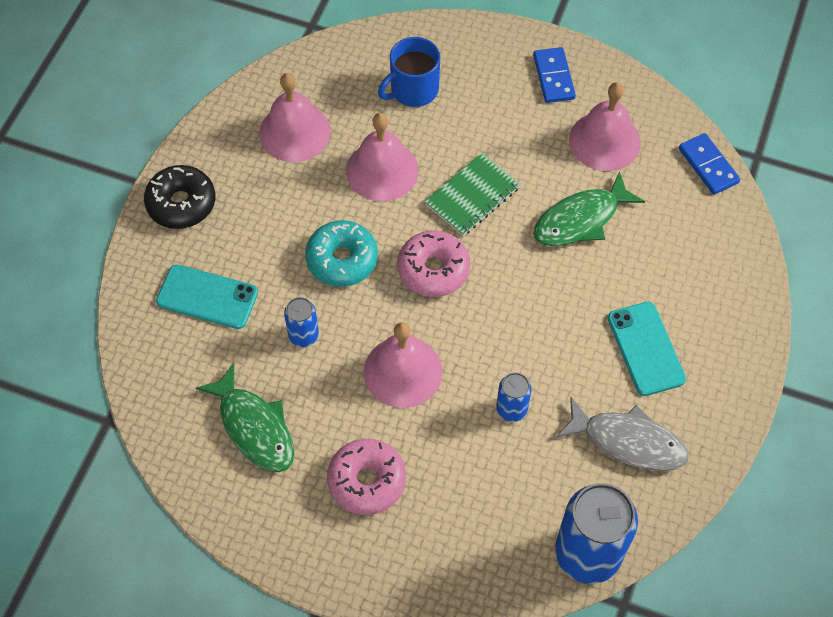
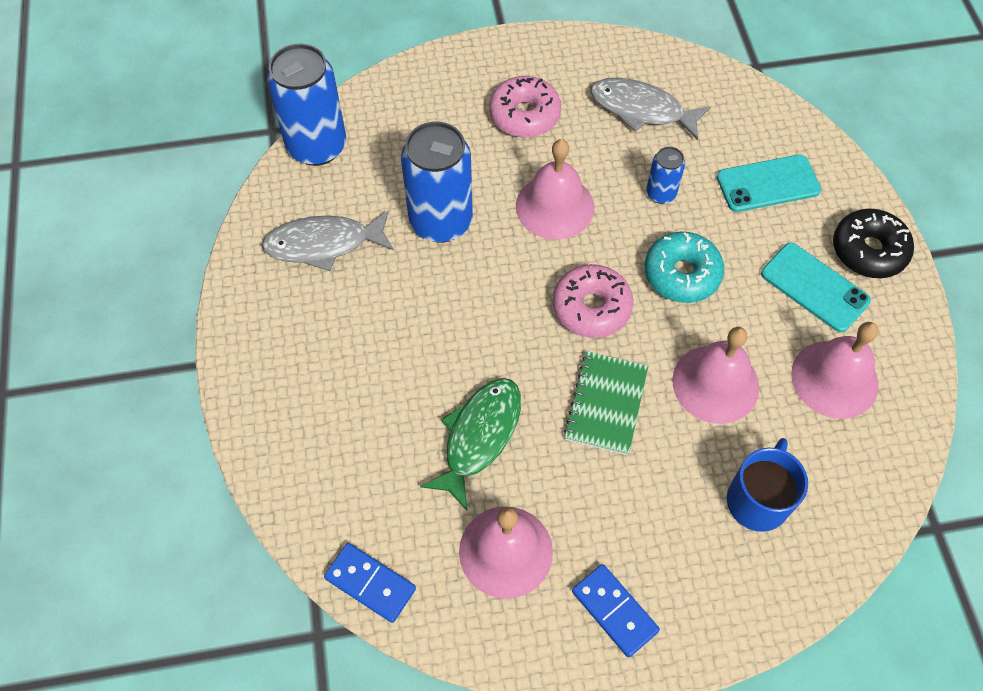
camera: 150 degrees right, 0 degrees up
(254, 427) = (641, 110): green fish -> grey fish
(511, 409) = (441, 221): blue can -> blue can, size x2.03
(645, 348) = (345, 333): turquoise phone -> turquoise phone (814, 287)

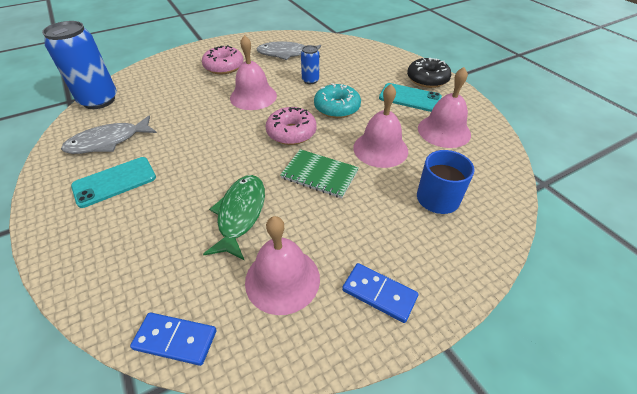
camera: 20 degrees left, 15 degrees down
(441, 221) = (185, 116): blue can -> none
(606, 404) = (319, 175): green notebook -> green notebook turned 60 degrees counterclockwise
(768, 184) = (363, 67): turquoise phone -> turquoise phone (114, 182)

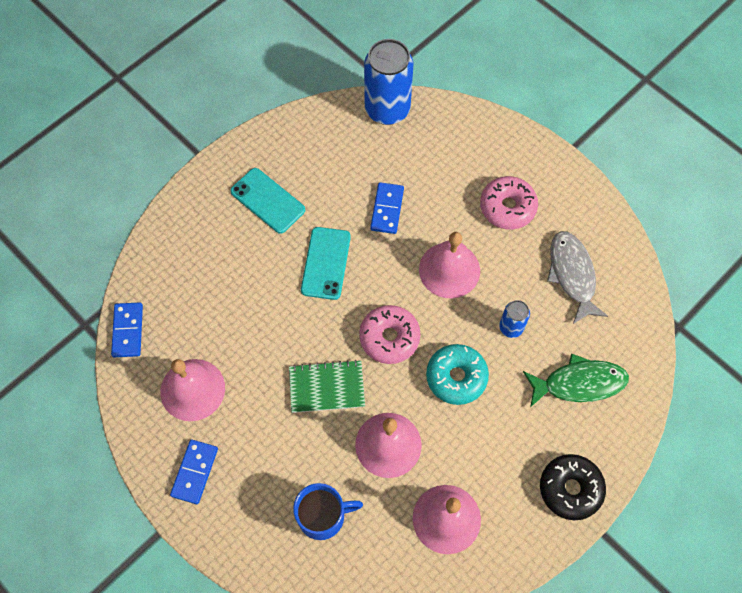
camera: 75 degrees right, 20 degrees up
(108, 141) = (321, 161): grey fish -> none
(183, 115) = (387, 209): none -> blue domino
(240, 214) = (254, 329): green fish -> green fish (579, 383)
(319, 175) = (326, 387): green notebook -> green notebook turned 75 degrees clockwise
(410, 98) = (511, 468): turquoise phone -> turquoise phone (326, 263)

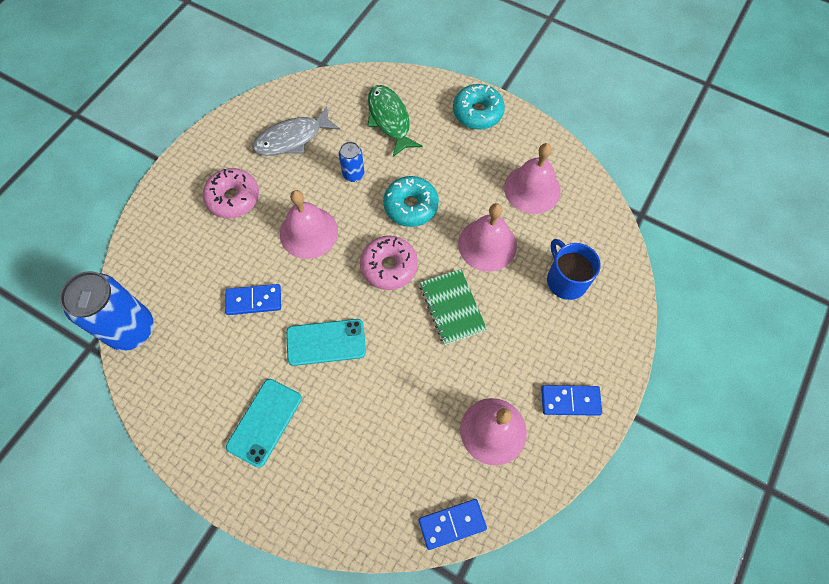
camera: 105 degrees left, 0 degrees up
(570, 489) = (477, 112): black donut -> turquoise donut

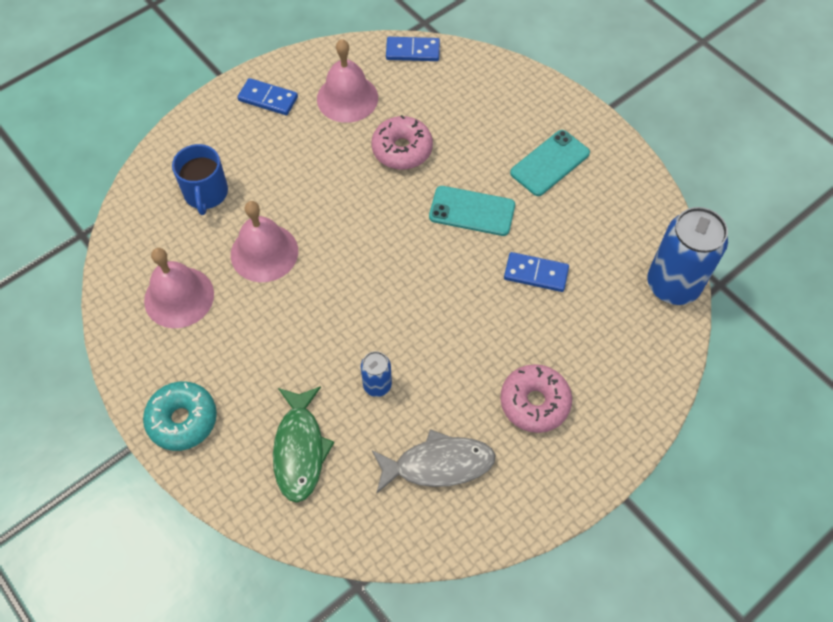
camera: 160 degrees left, 5 degrees down
(308, 232) = (455, 329): pink bell -> none
(389, 266) = (380, 263): pink donut -> pink donut (402, 149)
(411, 206) = (326, 322): turquoise donut -> none
(452, 307) = (333, 204): green notebook -> none

